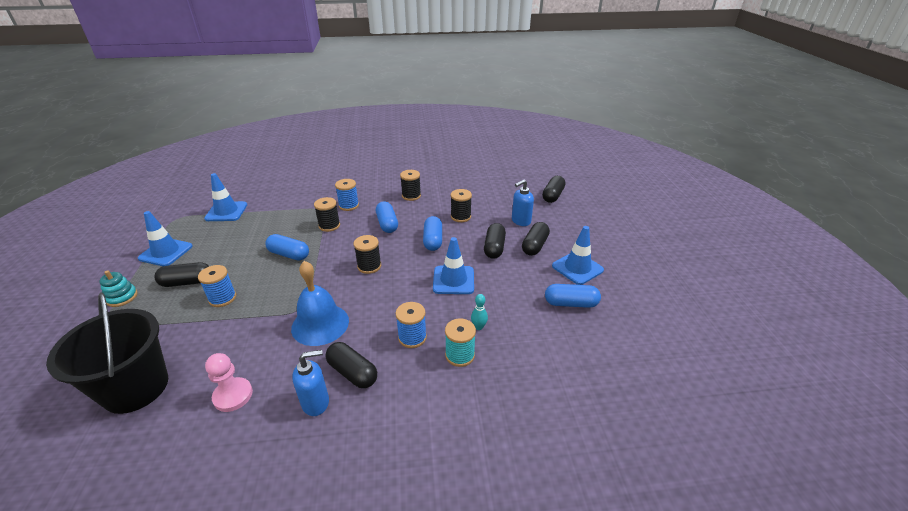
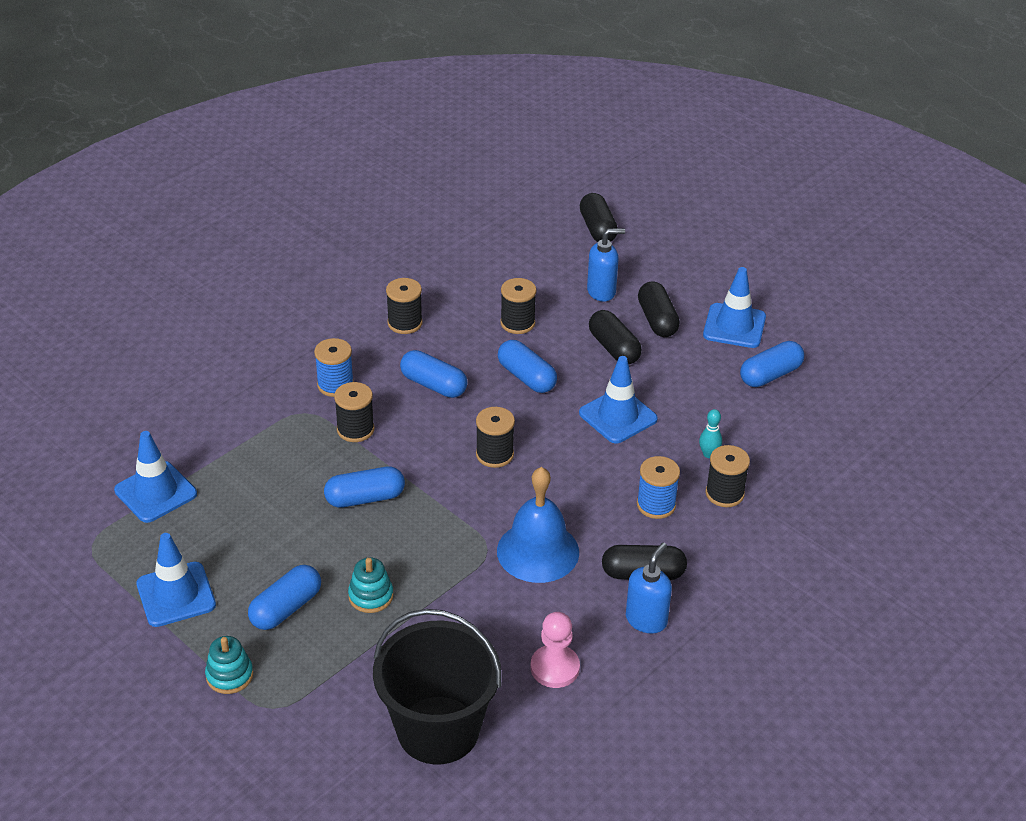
camera: 40 degrees left, 5 degrees up
(187, 282) = (286, 608): black capsule -> blue capsule
(222, 298) = (371, 596): blue spool -> turquoise stacking toy
(460, 355) = (724, 494): turquoise spool -> black spool
(520, 221) = (601, 291): blue soap dispenser -> blue soap dispenser turned 120 degrees counterclockwise

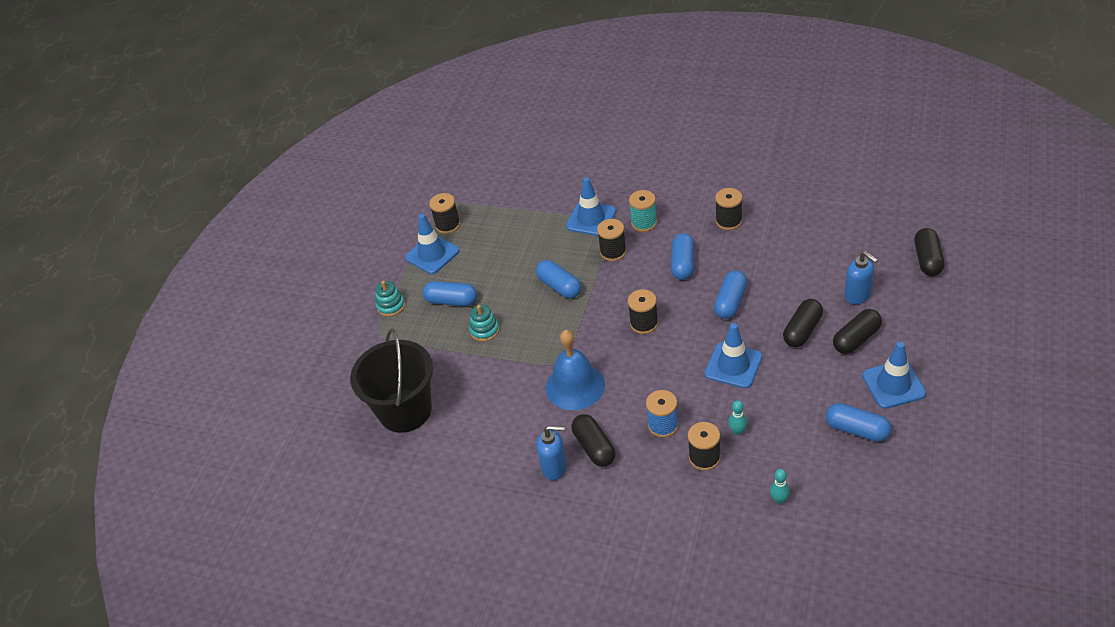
camera: 70 degrees right, 5 degrees up
(156, 492) = (499, 204): blue traffic cone -> blue traffic cone (591, 219)
(335, 385) = (644, 223): blue spool -> turquoise spool
(517, 323) = (780, 271): black spool -> black spool (448, 225)
(555, 668) = (484, 440): pink pawn -> none
(597, 229) = (927, 260): black capsule -> black capsule turned 45 degrees counterclockwise
(816, 466) = (779, 499): none -> turquoise bowling pin

